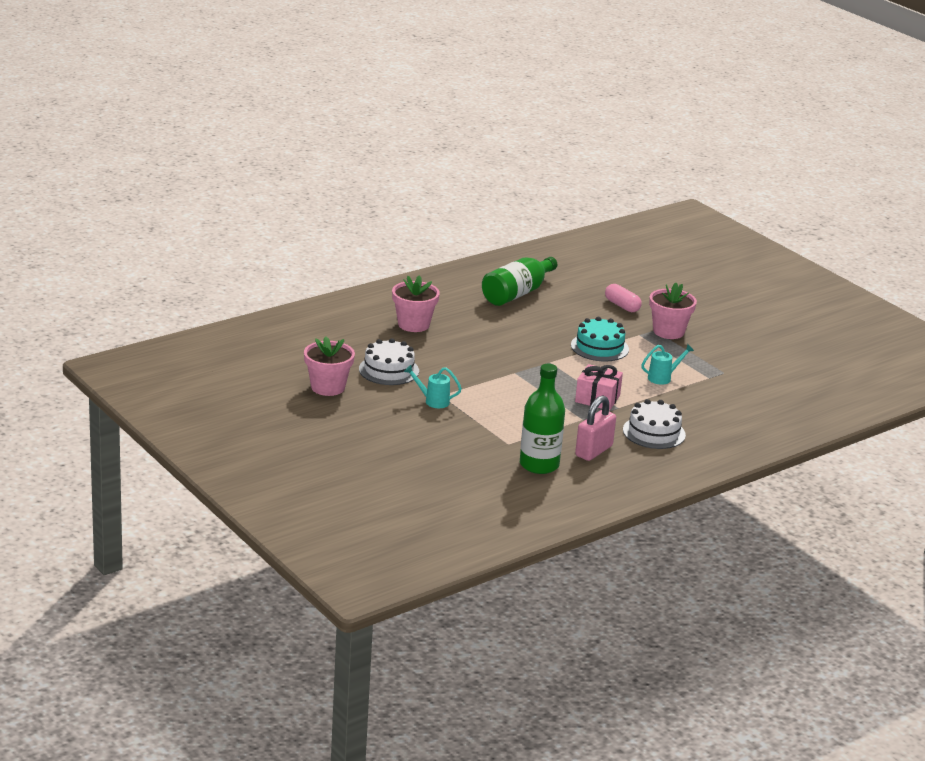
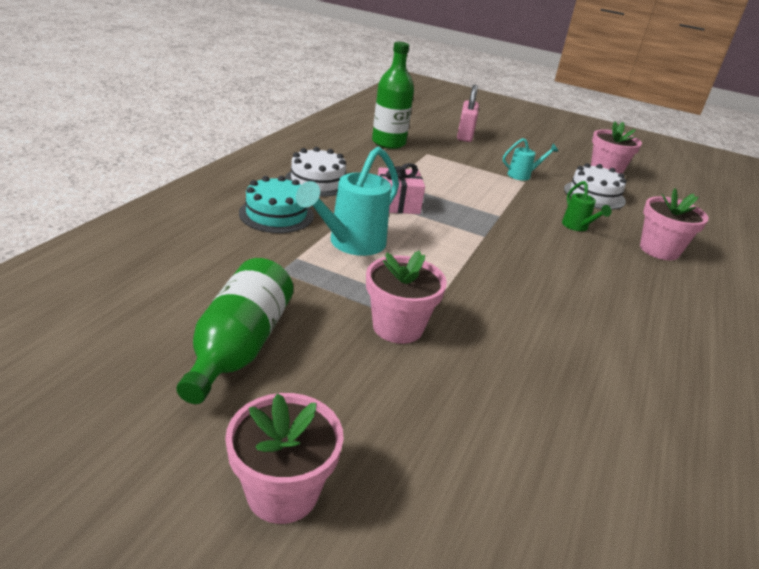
camera: 150 degrees right, 5 degrees up
(456, 351) = (577, 227): none -> green watering can
(517, 293) = (649, 339): green bottle -> green bottle (238, 347)
(593, 451) = (357, 158): pink padlock -> pink padlock (465, 136)
(599, 347) = (457, 271): turquoise cake -> turquoise cake (276, 214)
(622, 306) = (505, 364): pink capsule -> none
(663, 378) = (350, 244): turquoise watering can -> turquoise watering can, size x1.88
(761, 300) = (282, 492): none -> pink flower pot

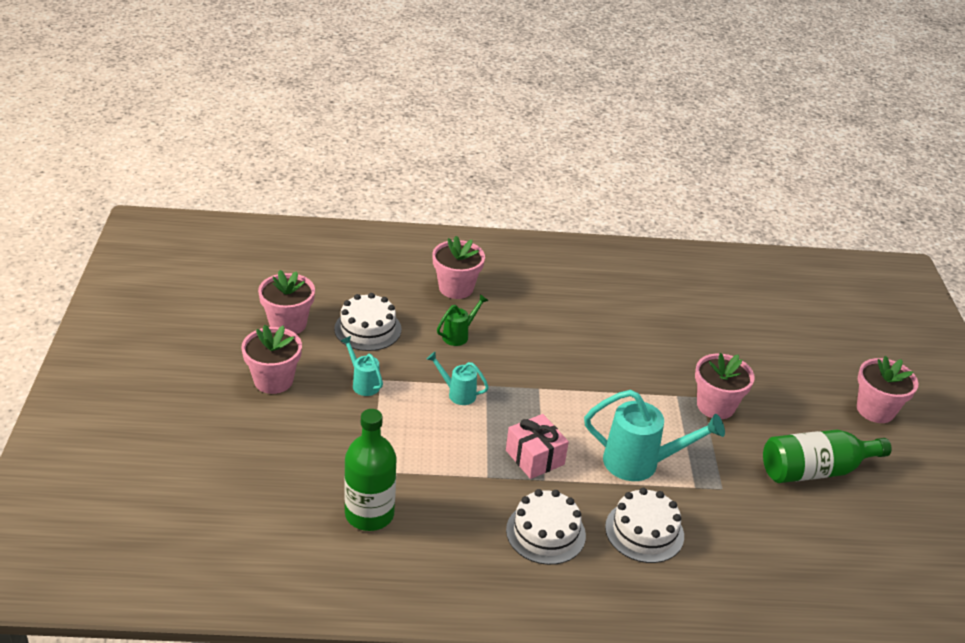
camera: 115 degrees left, 5 degrees up
(276, 214) = (644, 531): turquoise cake -> white cake
(465, 136) = (270, 452): pink padlock -> none
(494, 201) = (457, 393): none -> turquoise watering can
(537, 153) = (273, 380): none -> pink flower pot

